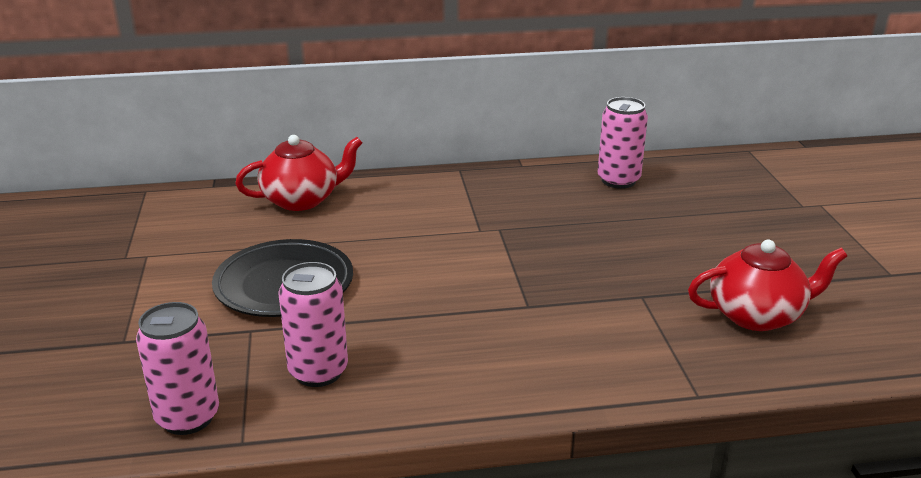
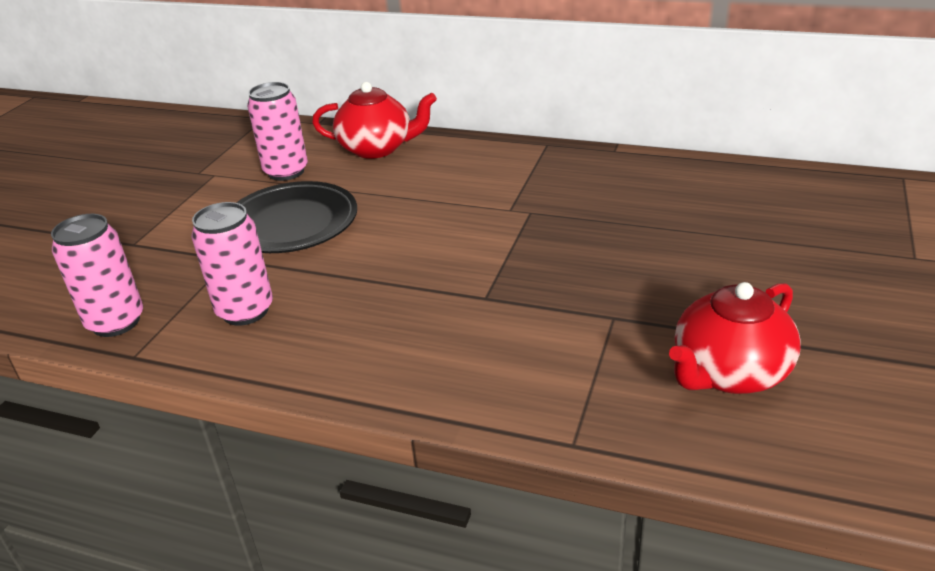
camera: 30 degrees right, 5 degrees up
(618, 180) = (706, 185): pink can -> pink can (286, 172)
(757, 315) = (729, 373): red teapot -> red teapot turned 120 degrees clockwise

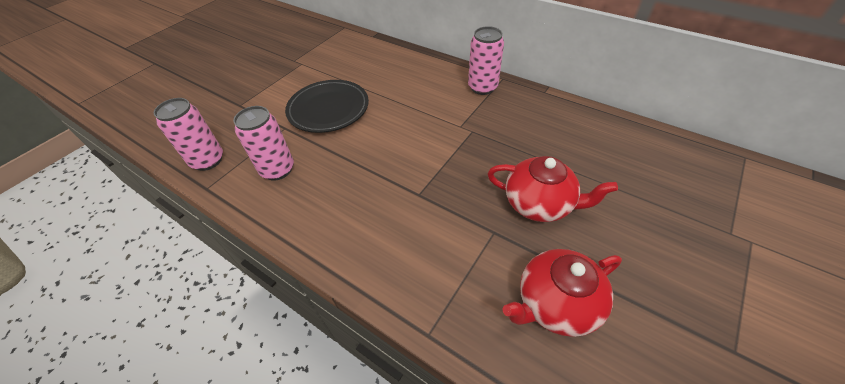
camera: 15 degrees right, 15 degrees up
(286, 172) = (341, 69): pink can -> pink can (482, 87)
(377, 148) = (399, 62): red teapot -> red teapot (539, 204)

